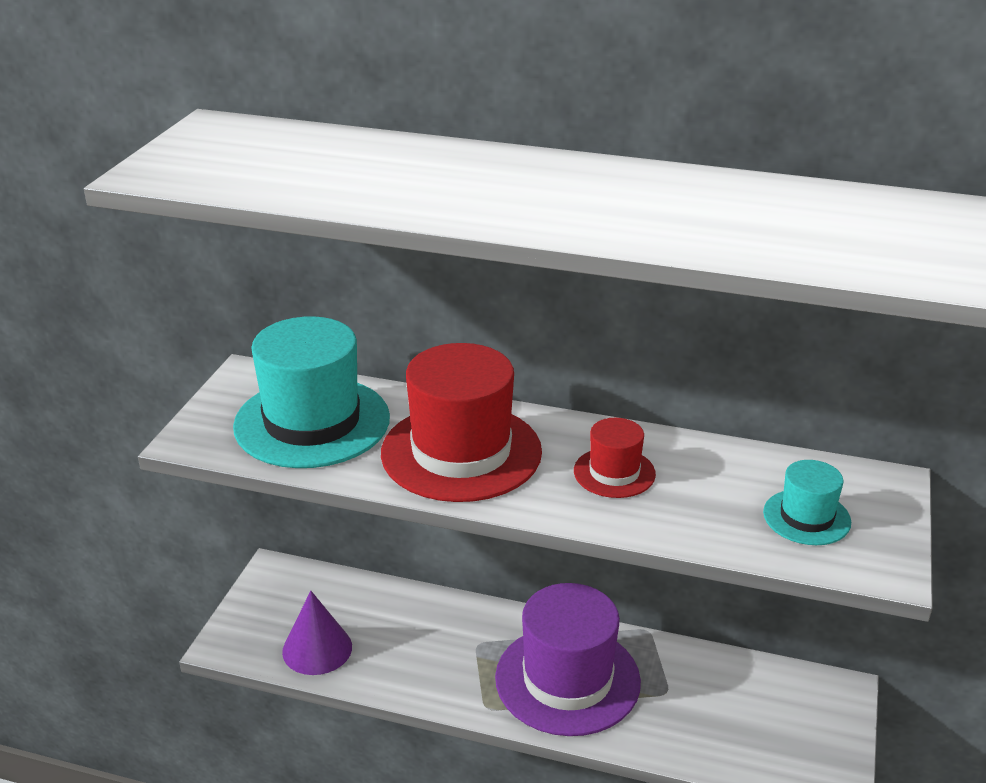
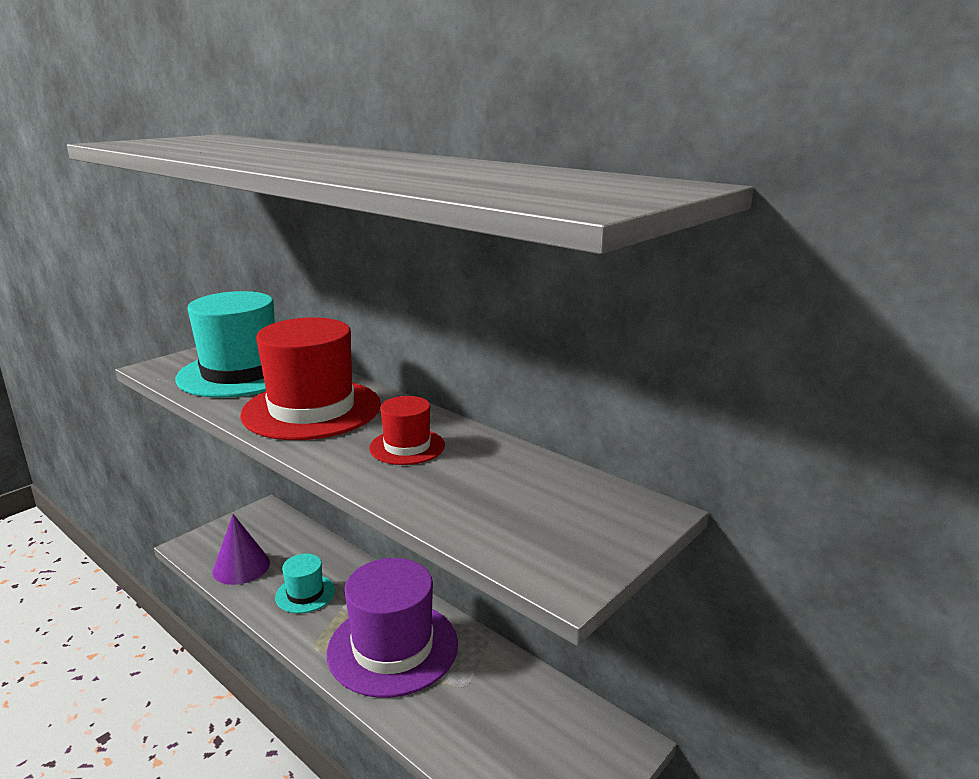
camera: 25 degrees right, 10 degrees down
(806, 517) = (534, 517): turquoise hat -> turquoise hat (305, 594)

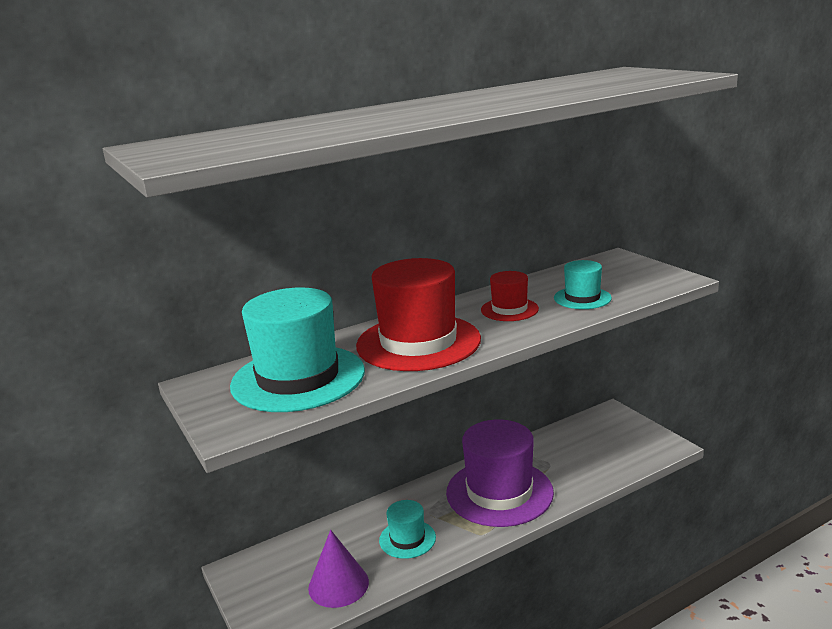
camera: 70 degrees left, 0 degrees up
(455, 492) = (582, 298): none -> turquoise hat

